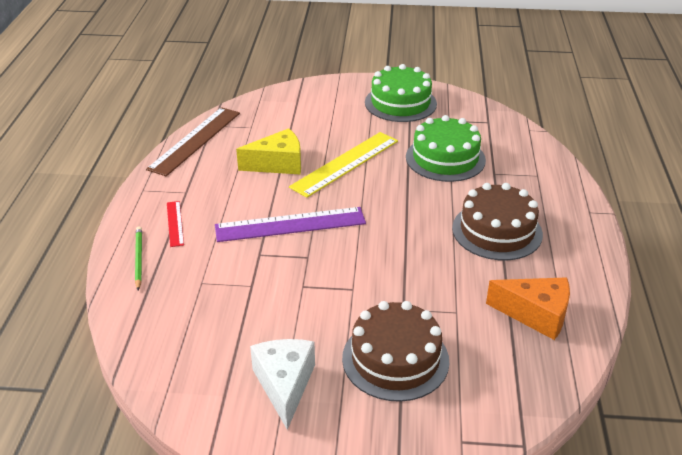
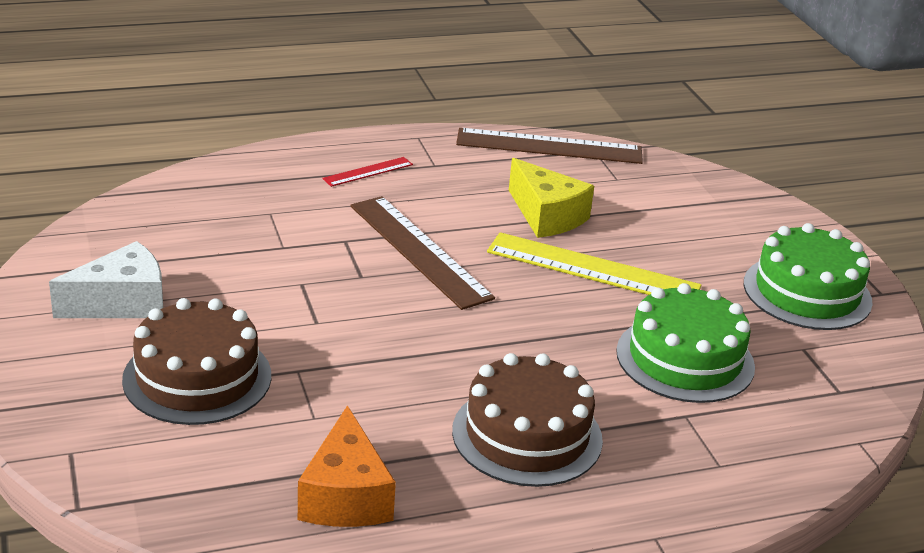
camera: 65 degrees right, 5 degrees down
(138, 259) = (289, 164): green pencil -> none
(290, 225) = (419, 251): purple ruler -> brown ruler

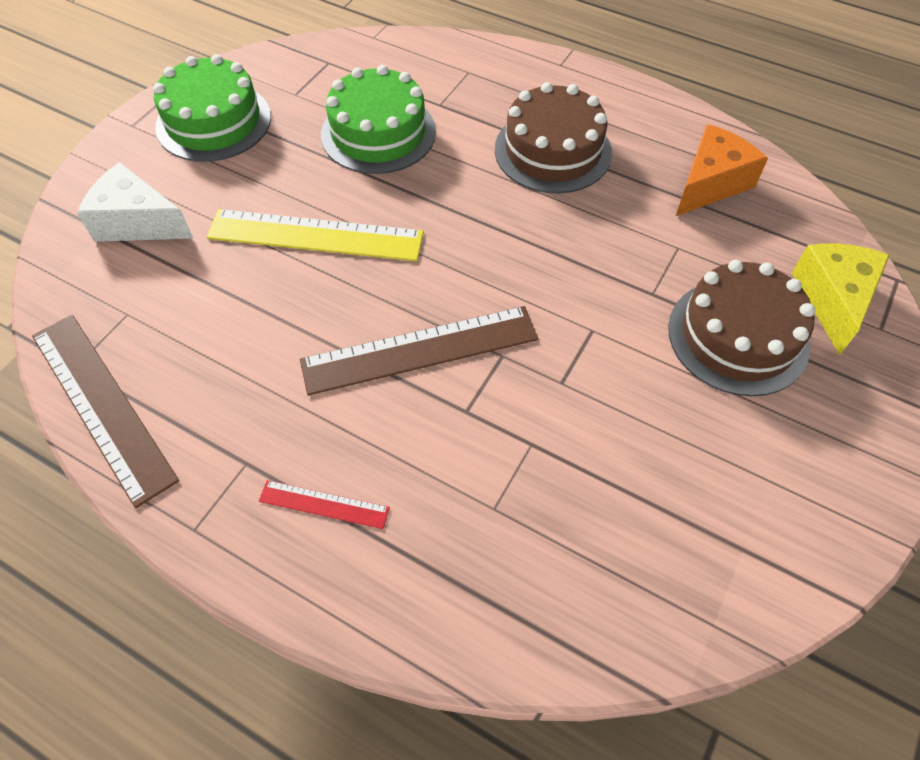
camera: 130 degrees left, 25 degrees up
(122, 303) = (746, 470): white cheese -> white cheese (138, 222)
(419, 251) = (420, 350): brown ruler -> brown ruler turned 60 degrees clockwise
(546, 216) = (259, 314): yellow cheese -> yellow cheese (833, 300)
(593, 269) = (315, 236): yellow ruler -> yellow ruler turned 60 degrees counterclockwise

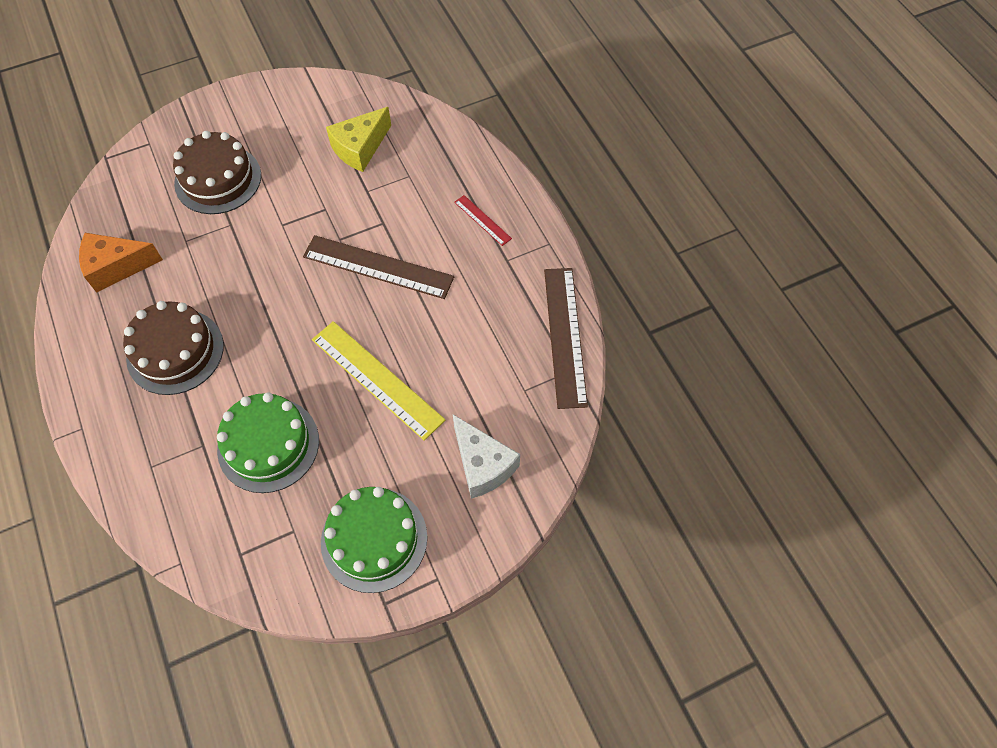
camera: 145 degrees left, 5 degrees up
(833, 300) = (150, 168): yellow cheese -> yellow cheese (360, 148)

